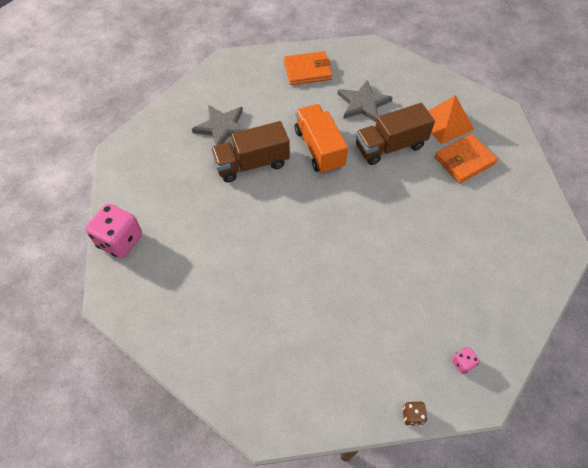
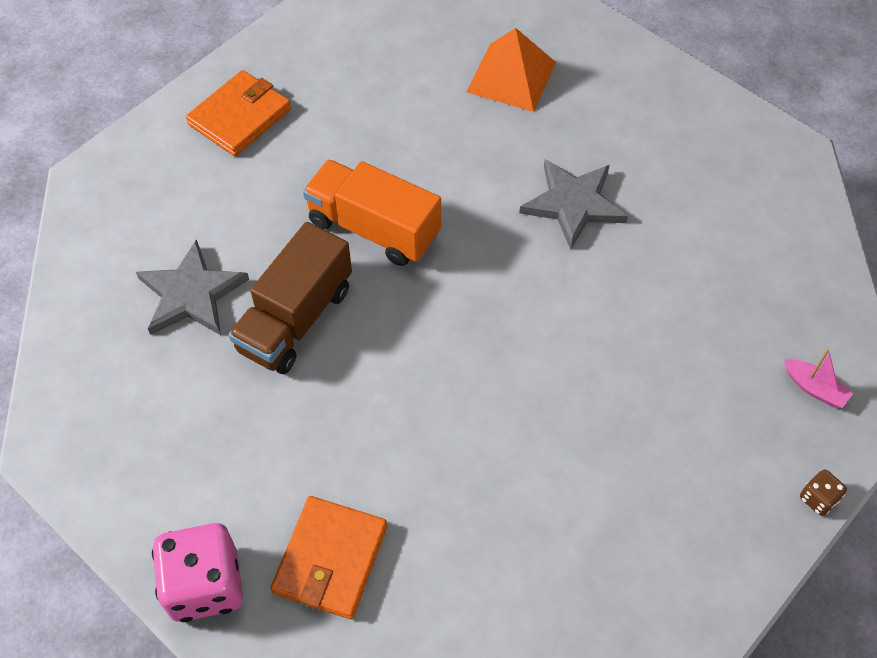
camera: 40 degrees left, 0 degrees up
(363, 104) = (373, 118): grey star -> grey star (573, 204)
(390, 146) = (469, 159): brown truck -> none
(462, 363) = (814, 388): pink dice -> pink boat
(464, 160) = (583, 116): orange wallet -> orange wallet (330, 559)

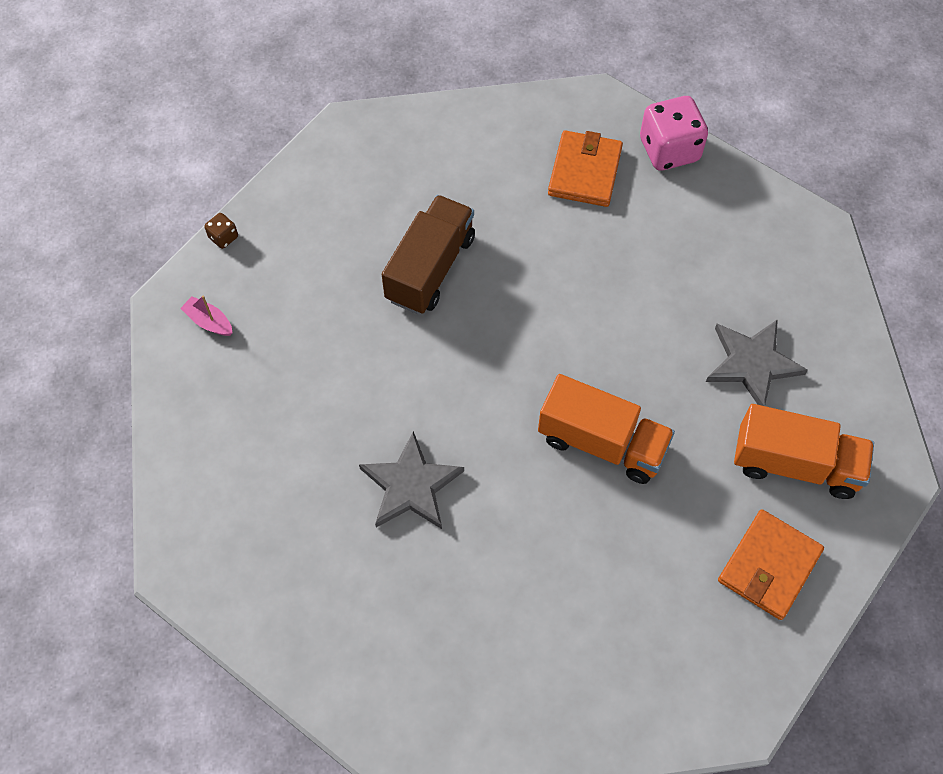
camera: 175 degrees right, 5 degrees up
(183, 195) = (795, 464): none -> orange truck
(295, 319) = (654, 347): brown truck -> brown truck (430, 268)
(511, 77) = (481, 649): orange pyramid -> none

